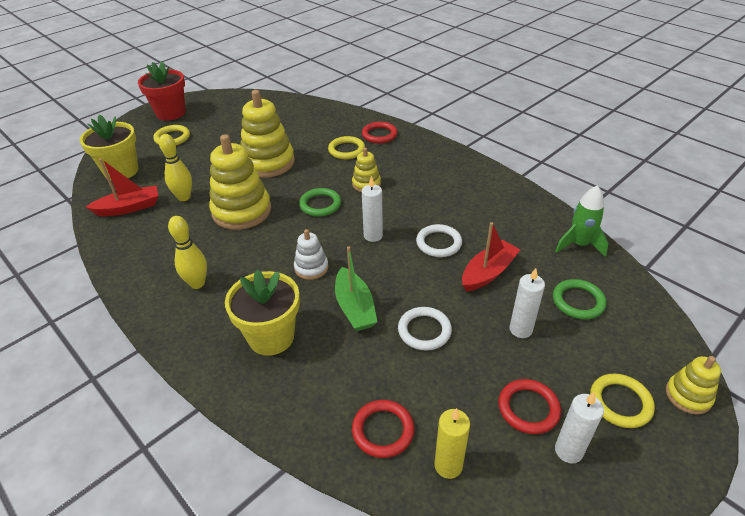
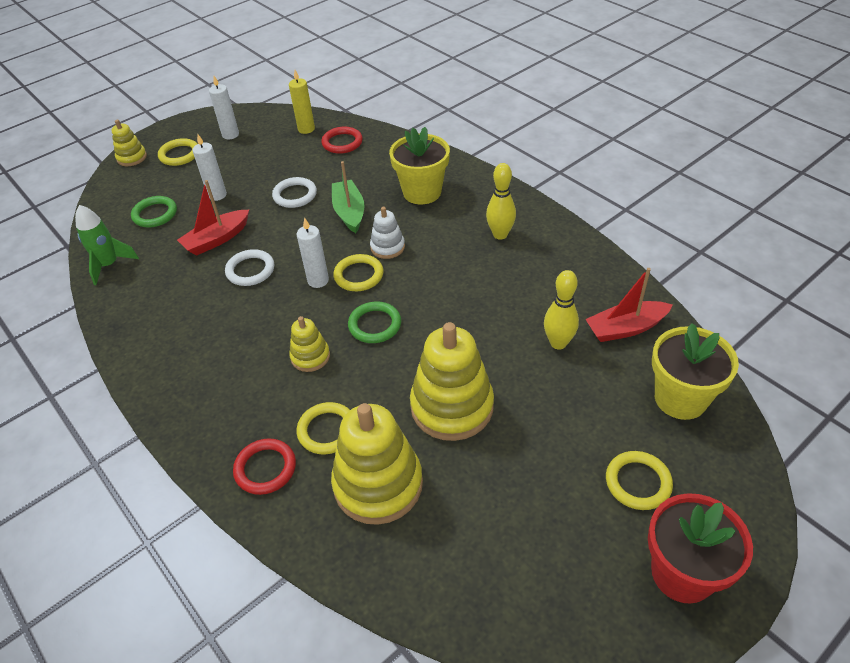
camera: 175 degrees left, 5 degrees up
(242, 211) = (474, 318): yellow stacking toy -> yellow stacking toy (378, 484)
(337, 241) = (359, 275): none -> yellow ring
(528, 408) = (242, 152): red ring -> none

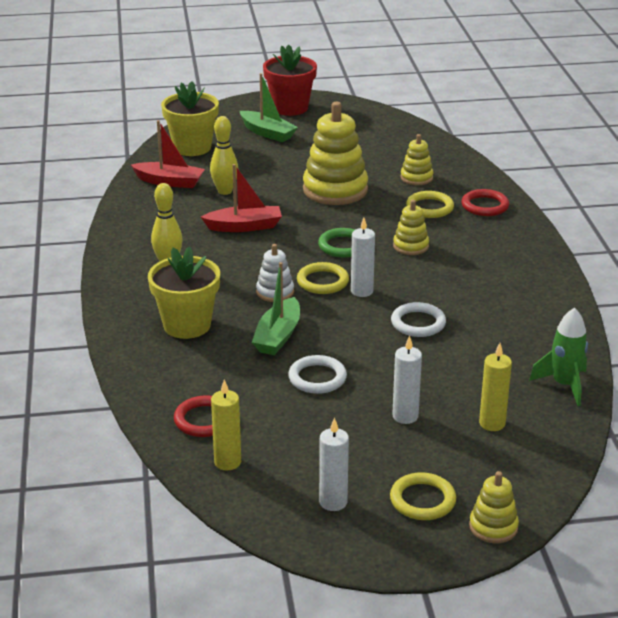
camera: 150 degrees left, 15 degrees down
(155, 214) = (492, 423): green ring -> yellow candle
(217, 239) = (434, 365): red boat -> red boat (244, 226)
(378, 484) = (416, 178): yellow stacking toy -> yellow stacking toy, size x0.51
(638, 482) = (267, 133): yellow ring -> green boat

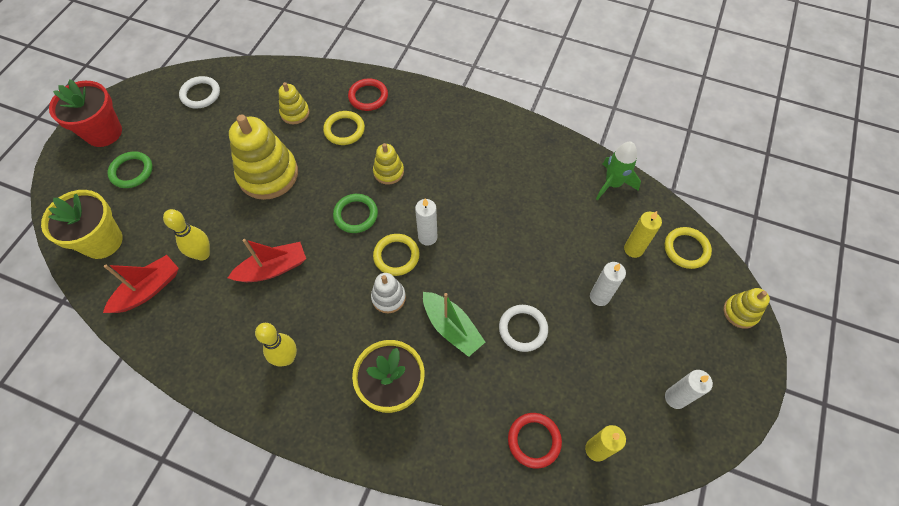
camera: 60 degrees left, 30 degrees up
(244, 226) = (273, 269): red boat -> red boat turned 45 degrees clockwise
(267, 133) = (132, 171): green boat -> green ring
(418, 323) = (492, 225): white ring -> white ring (200, 94)
(422, 500) = (696, 338): yellow ring -> yellow ring (686, 249)

